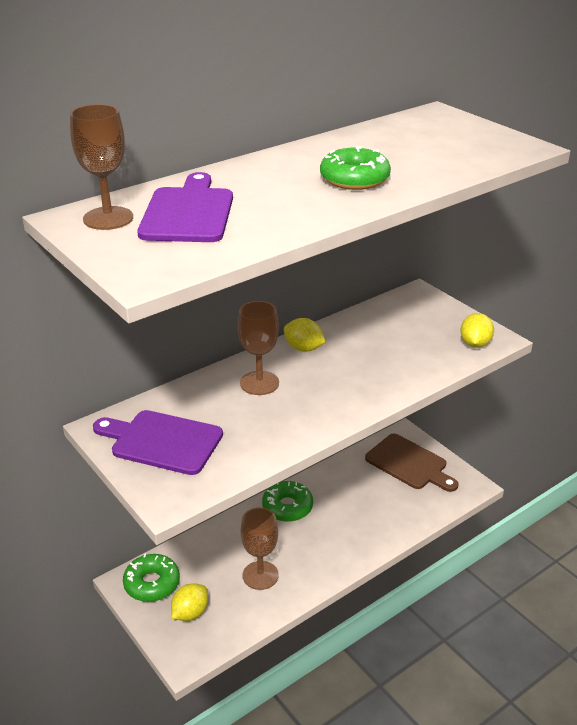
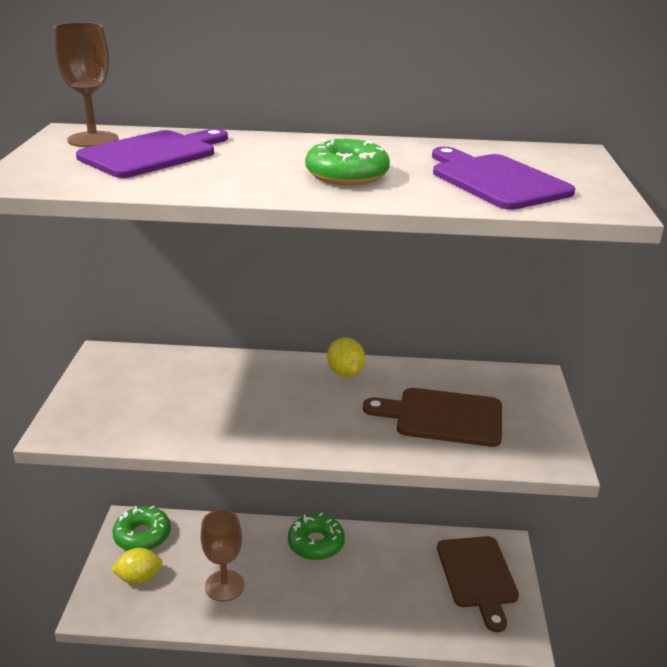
camera: 40 degrees right, 5 degrees down
(162, 441) = (124, 386): purple cutting board -> purple cutting board (496, 180)
(259, 383) = (264, 382): brown goblet -> none
(404, 346) = (443, 417): none -> brown cutting board
(475, 344) = (524, 452): yellow lemon -> none

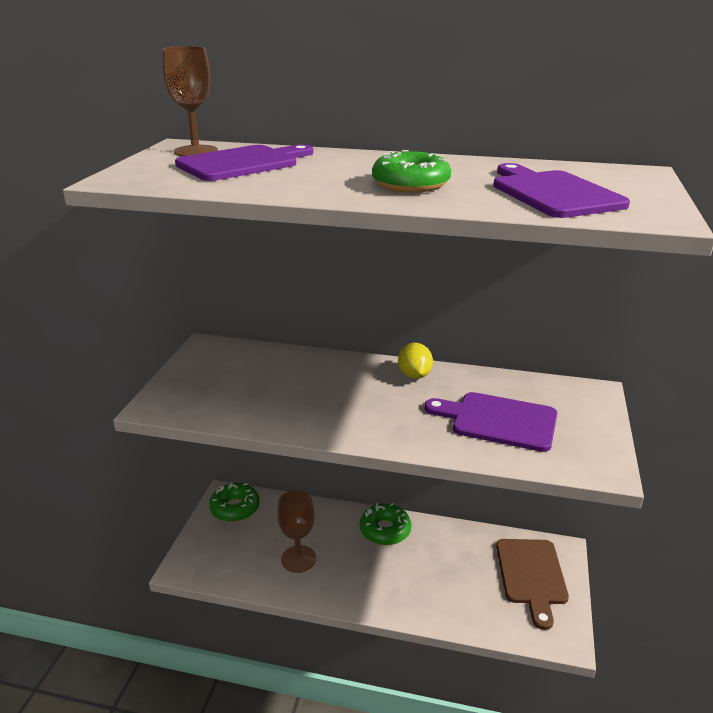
camera: 10 degrees right, 0 degrees up
(139, 578) = (226, 544): yellow lemon -> none
(443, 417) = (498, 421): brown cutting board -> purple cutting board

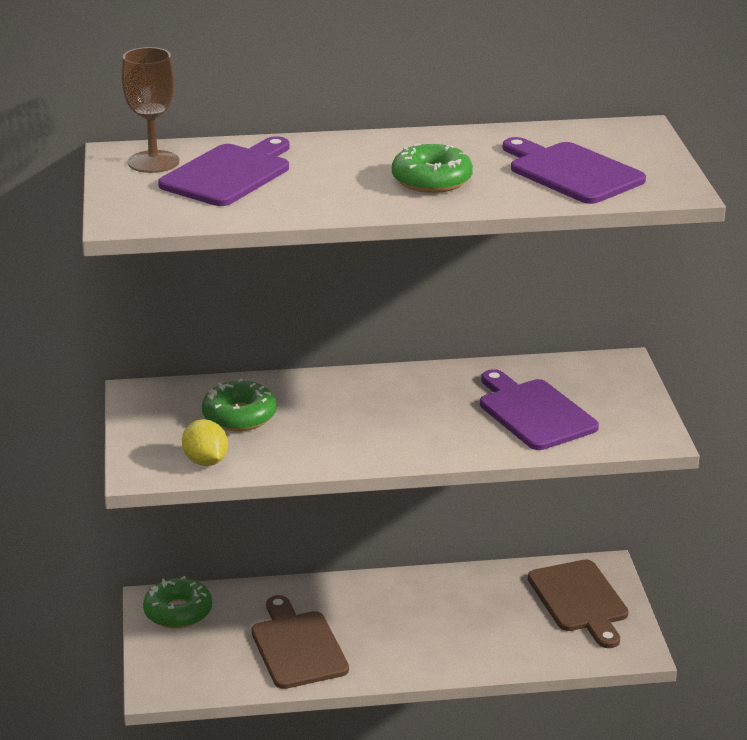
camera: 20 degrees left, 0 degrees up
(298, 559) = (297, 647): brown goblet -> brown cutting board
(385, 530) = (387, 593): green donut -> green donut (239, 416)
(414, 375) = (417, 381): yellow lemon -> yellow lemon (205, 461)
(498, 421) = (534, 413): purple cutting board -> purple cutting board turned 60 degrees clockwise

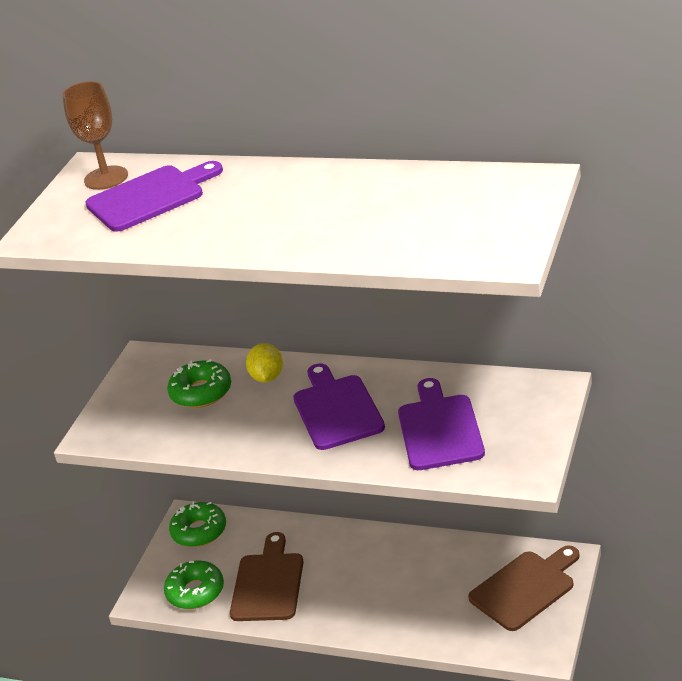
camera: 30 degrees right, 5 degrees up
(205, 461) = (145, 433): yellow lemon -> yellow lemon (267, 377)
(432, 180) = (303, 222): green donut -> green donut (195, 591)
(571, 172) = (431, 226): purple cutting board -> purple cutting board (336, 409)
(579, 600) = (525, 588): brown cutting board -> brown cutting board turned 135 degrees counterclockwise

